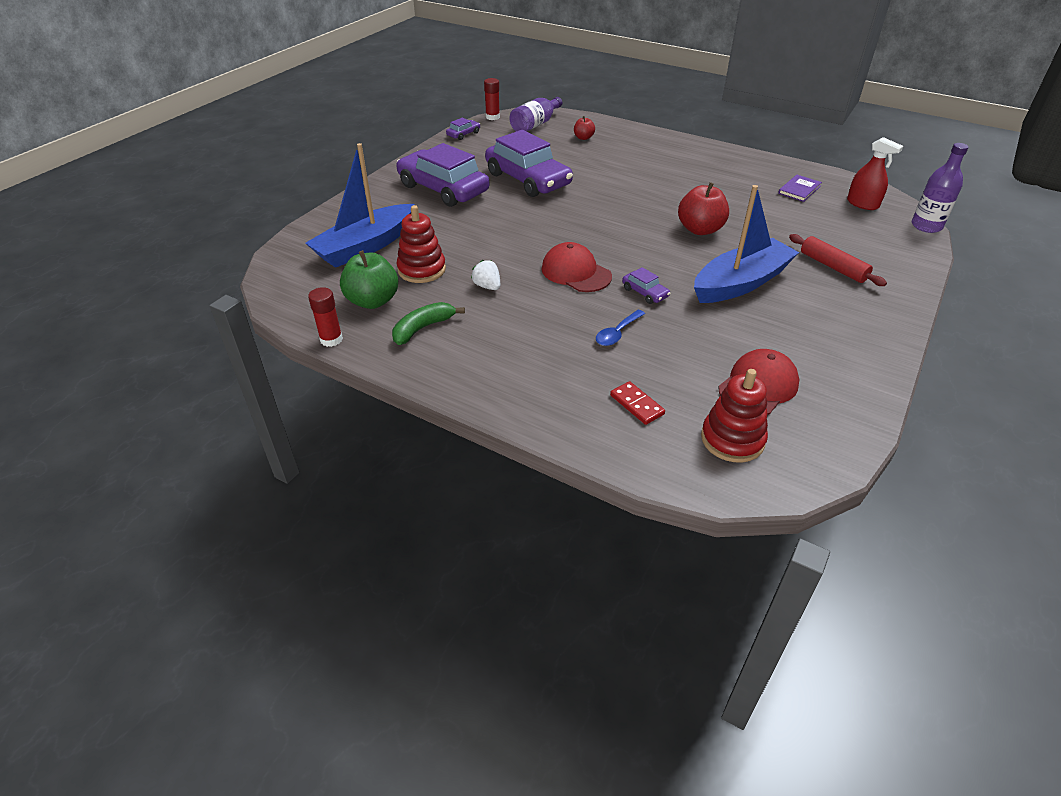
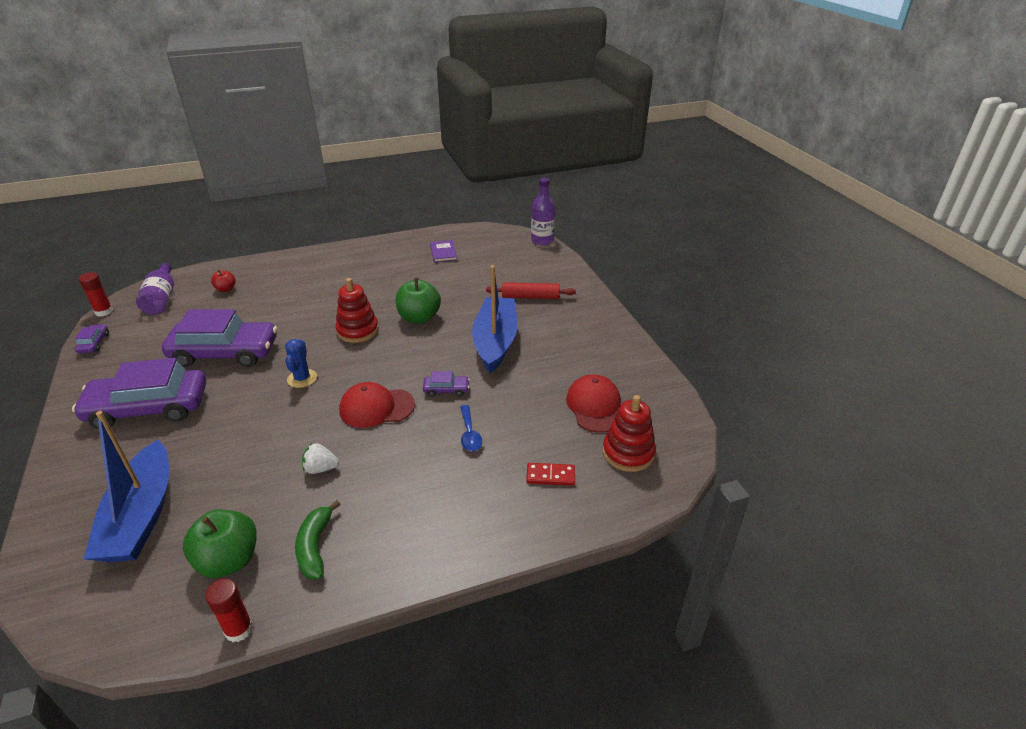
camera: 50 degrees left, 5 degrees down
(421, 270) = (237, 496): red stacking toy -> red stacking toy (357, 331)
(553, 223) = (302, 378): none -> blue cactus
(700, 229) = (419, 318): red apple -> green apple
(862, 204) = (491, 243): red spray bottle -> none

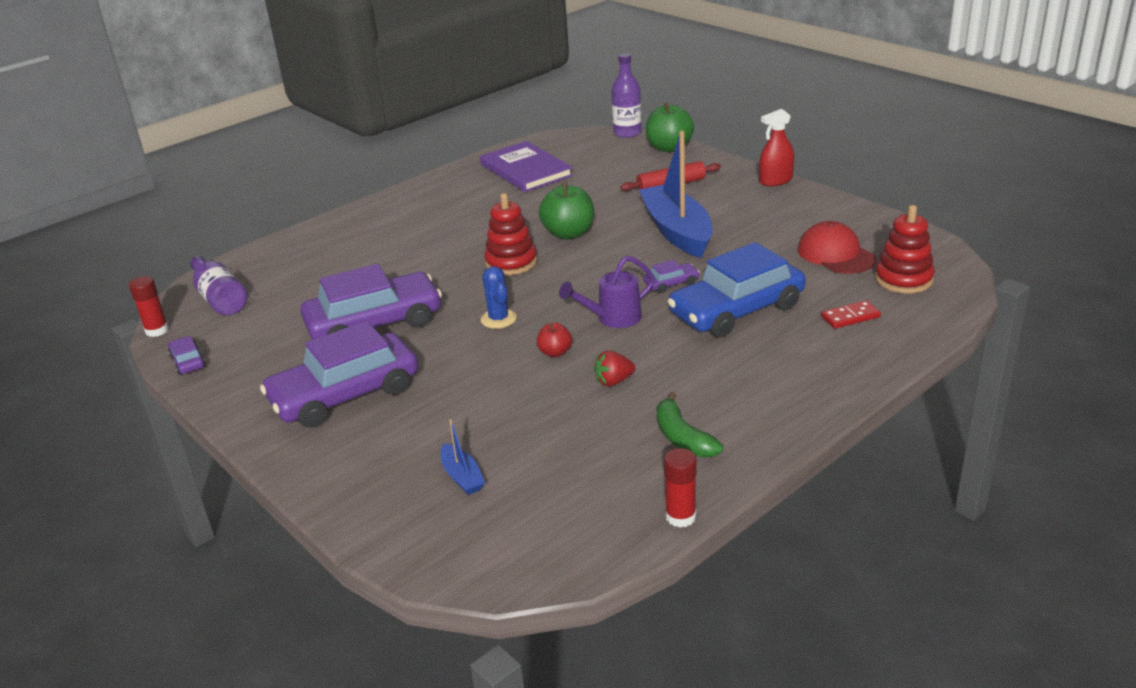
camera: 20 degrees left, 5 degrees down
(141, 516) = (462, 477): blue boat -> blue boat, size x0.43
(226, 289) = (296, 269): red apple -> red apple (555, 352)
(229, 560) = (606, 476): green apple -> green apple (669, 148)
(321, 468) = (613, 381): white strawberry -> red strawberry
(376, 407) = (613, 318): red cap -> purple watering can
(443, 252) = (525, 170): purple book -> purple book, size x1.93
(469, 434) = (736, 310): blue spoon -> blue car
(612, 317) = (775, 180): none -> red spray bottle

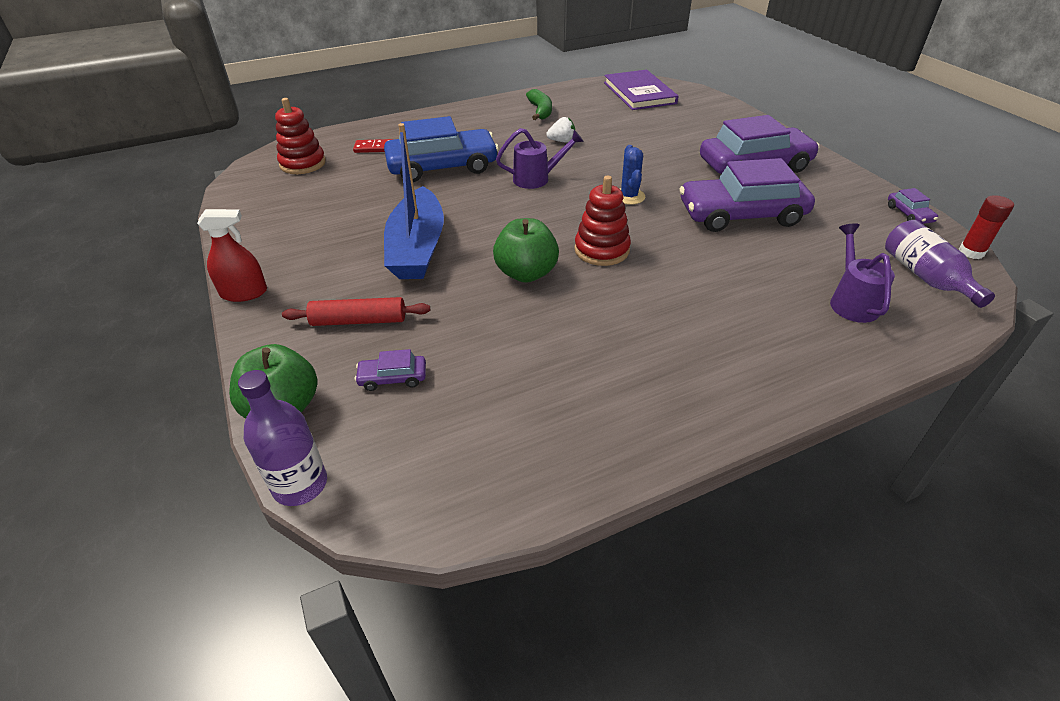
camera: 165 degrees left, 10 degrees up
(297, 267) = (851, 302): none -> purple watering can
(462, 477) = (671, 115): blue boat -> none
(525, 170) = (525, 420): purple book -> purple book (639, 93)
(555, 352) = (593, 164): red apple -> none
(613, 381) = (562, 141): red strawberry -> white strawberry
(671, 283) = (470, 196): purple car -> purple car (393, 378)
(680, 516) = (564, 87): red glue stick -> none
(835, 254) = (317, 193): red cap -> none

